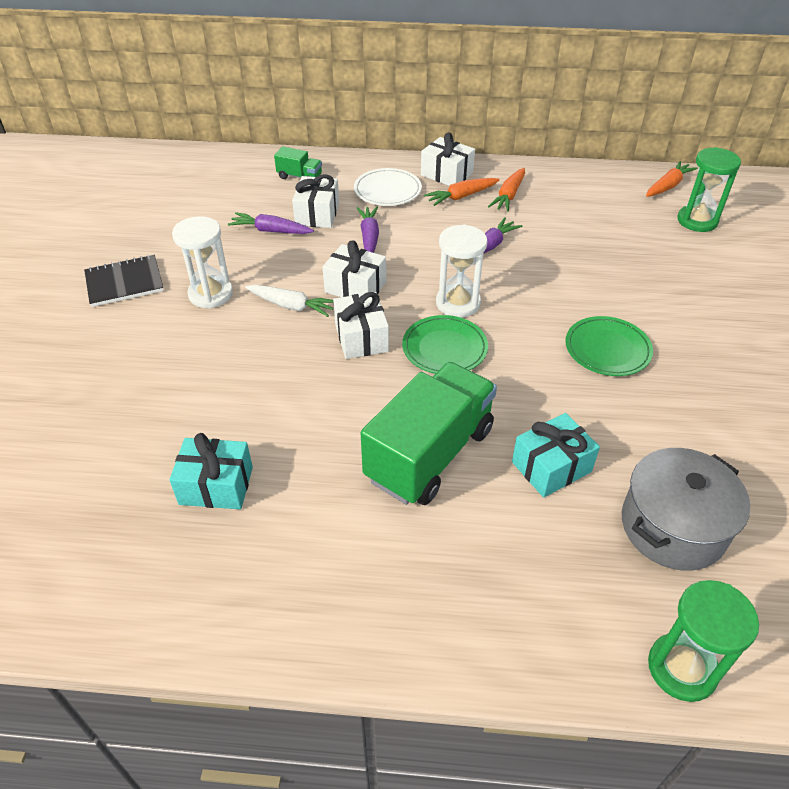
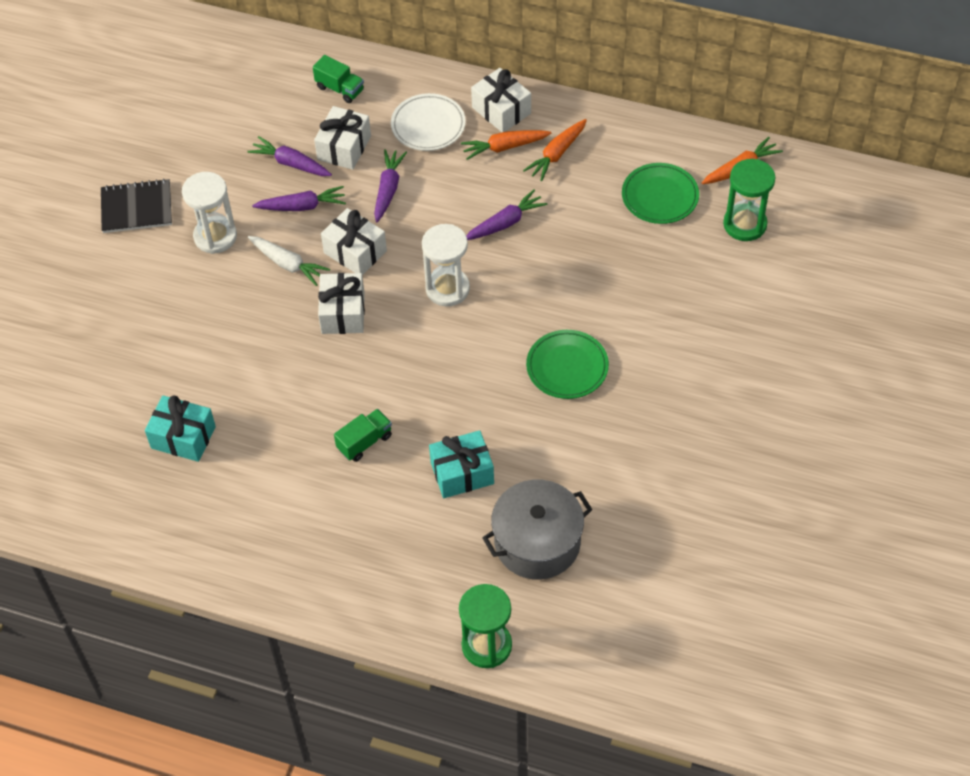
camera: 15 degrees right, 10 degrees up
(292, 260) = (302, 206): none -> purple carrot
(429, 454) = (364, 442): green truck -> green truck, size x0.44
(444, 348) = (416, 338): green plate -> green plate (660, 196)

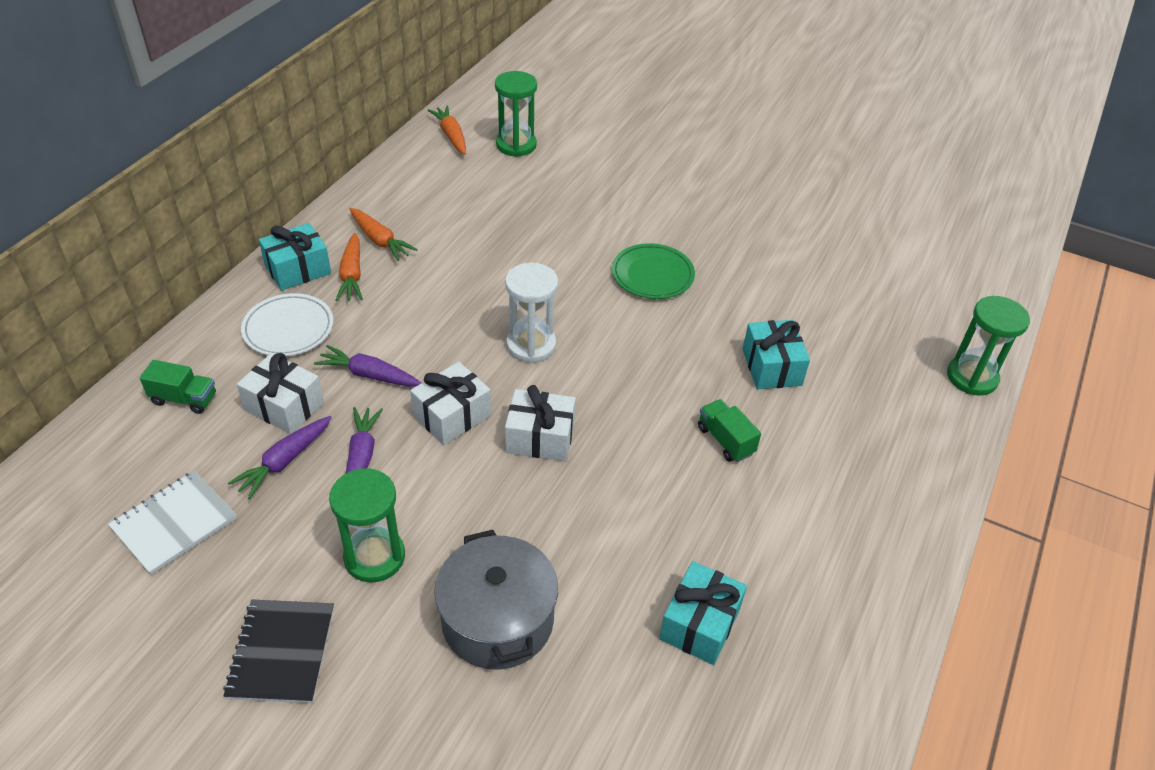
camera: 85 degrees left, 10 degrees down
(215, 236) = (374, 557): white hourglass -> green hourglass
(227, 122) = (174, 523): none -> white notebook
(288, 264) = (449, 482): white carrot -> none
(340, 89) = (184, 399): green truck -> green truck turned 60 degrees clockwise
(501, 110) = (298, 269): white gift -> turquoise gift
(505, 223) = (456, 289): purple carrot -> none
(537, 542) = (854, 326): grey pot -> grey pot (497, 620)
(660, 196) = (464, 185): green plate -> none

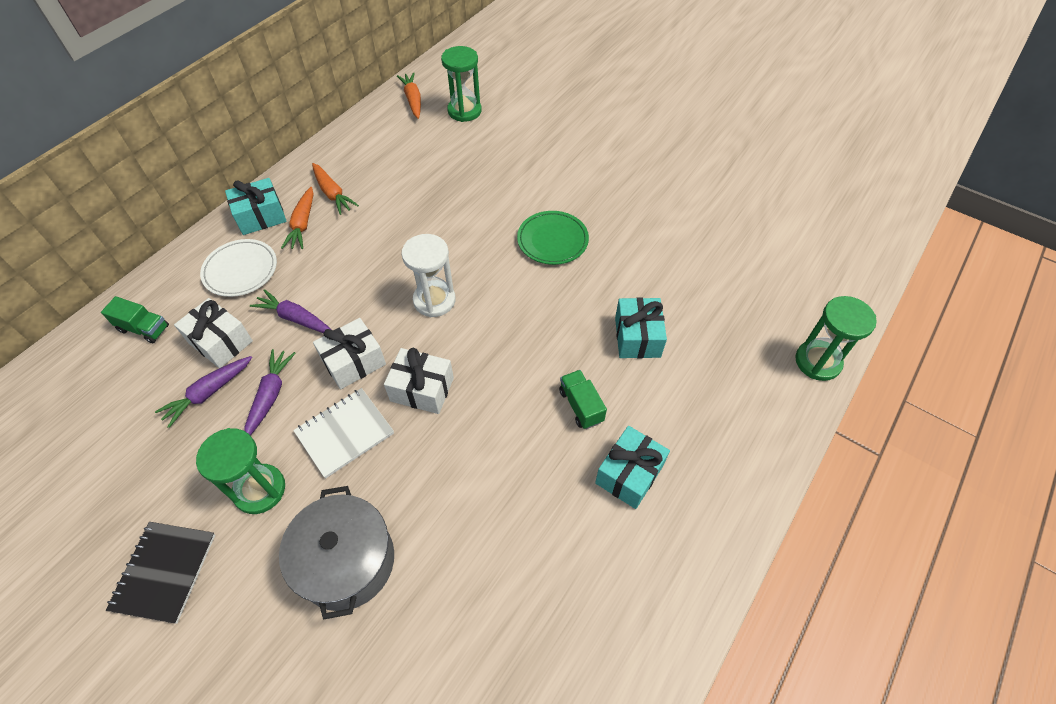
camera: 10 degrees right, 10 degrees up
(174, 523) = (109, 442): white notebook -> white notebook (344, 433)
(699, 624) = (518, 585): turquoise gift -> turquoise gift (629, 474)

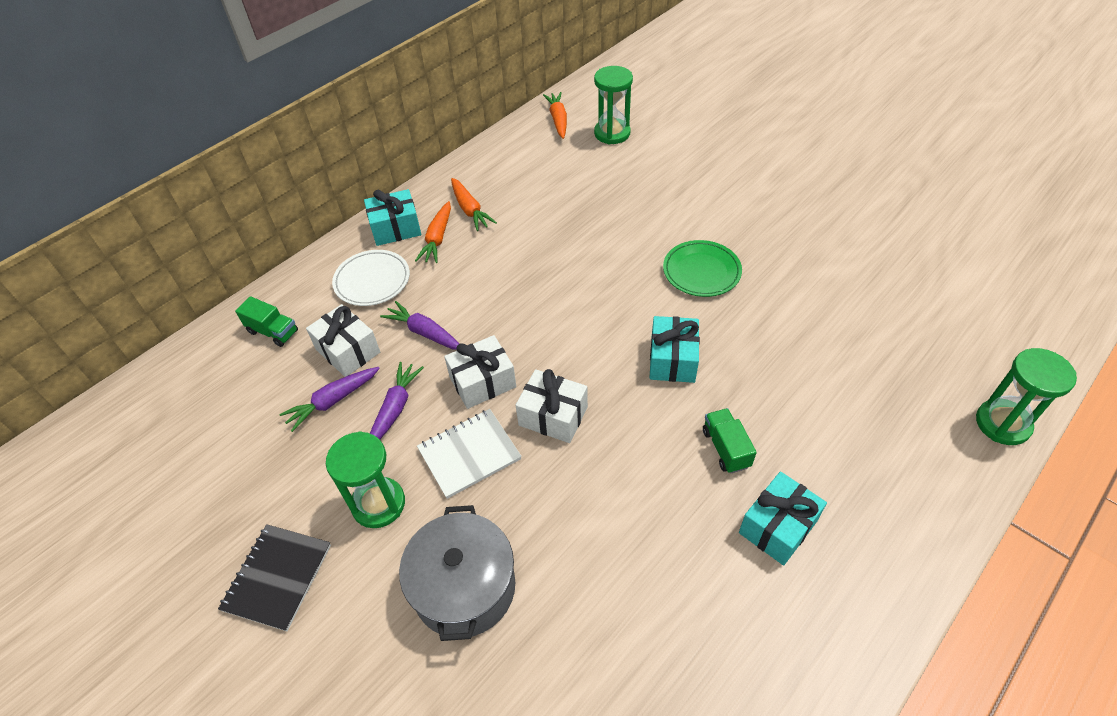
camera: 10 degrees right, 5 degrees down
(434, 300) = (570, 325): white hourglass -> none
(637, 337) = (792, 380): turquoise gift -> turquoise gift (672, 360)

